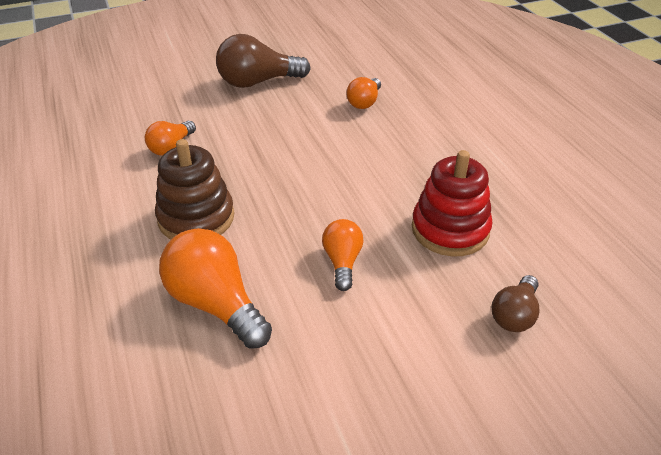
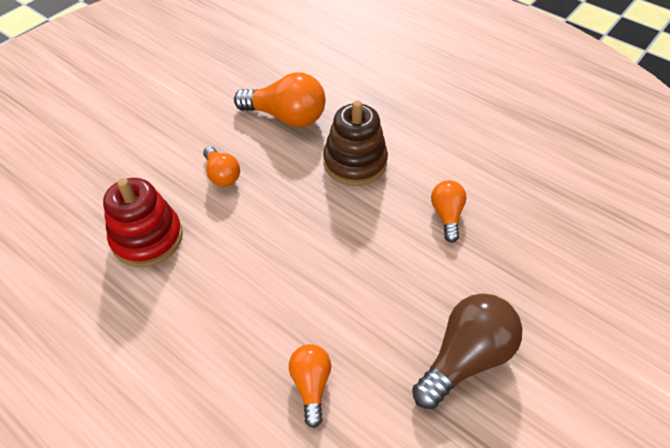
camera: 150 degrees right, 10 degrees up
(514, 315) = (83, 187): brown light bulb -> none

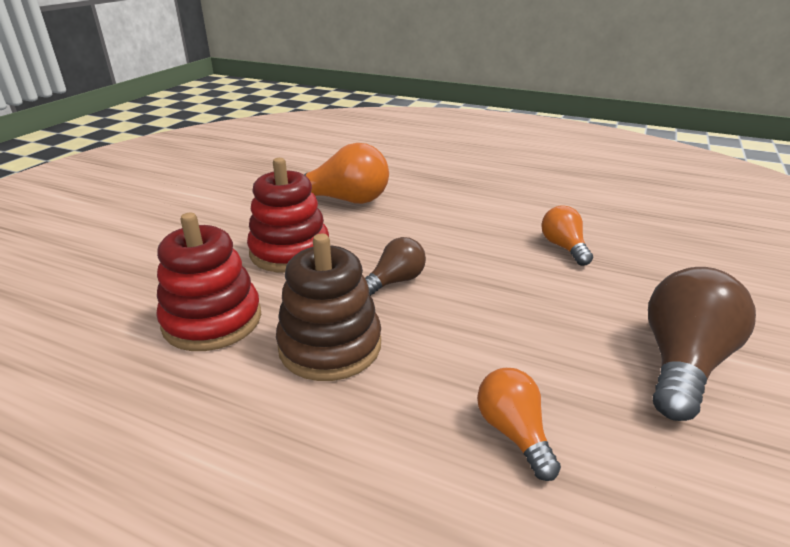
camera: 15 degrees left, 20 degrees down
(222, 175) = (290, 252): orange light bulb -> red stacking toy
(290, 226) = (395, 281): none -> brown light bulb
(355, 162) = (438, 222): brown stacking toy -> brown stacking toy (330, 346)

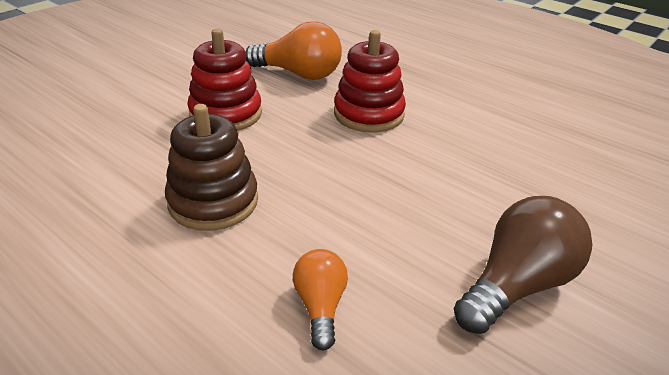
camera: 15 degrees right, 5 degrees up
(212, 320) = (134, 161): red stacking toy -> red stacking toy (368, 114)
(395, 281) = (299, 157): brown light bulb -> none
(564, 247) = (478, 154): orange light bulb -> none

